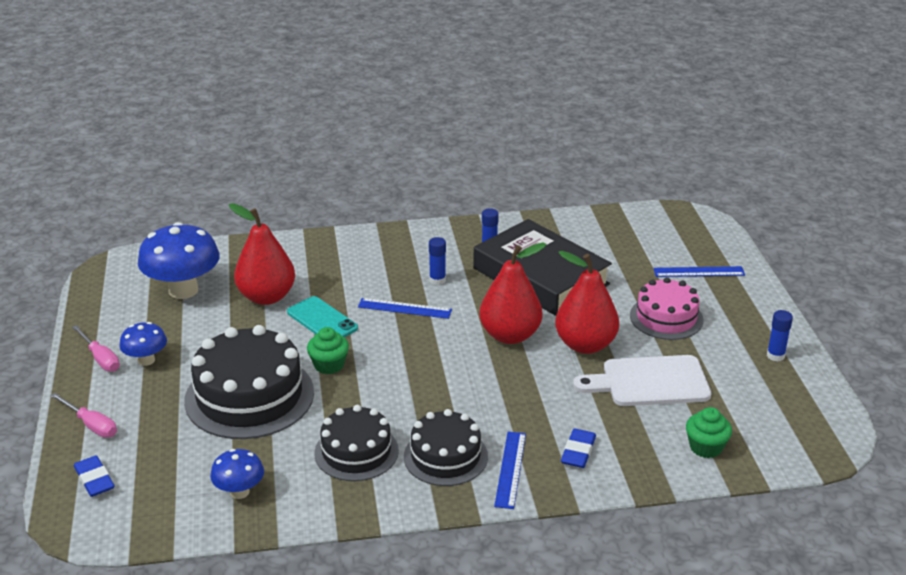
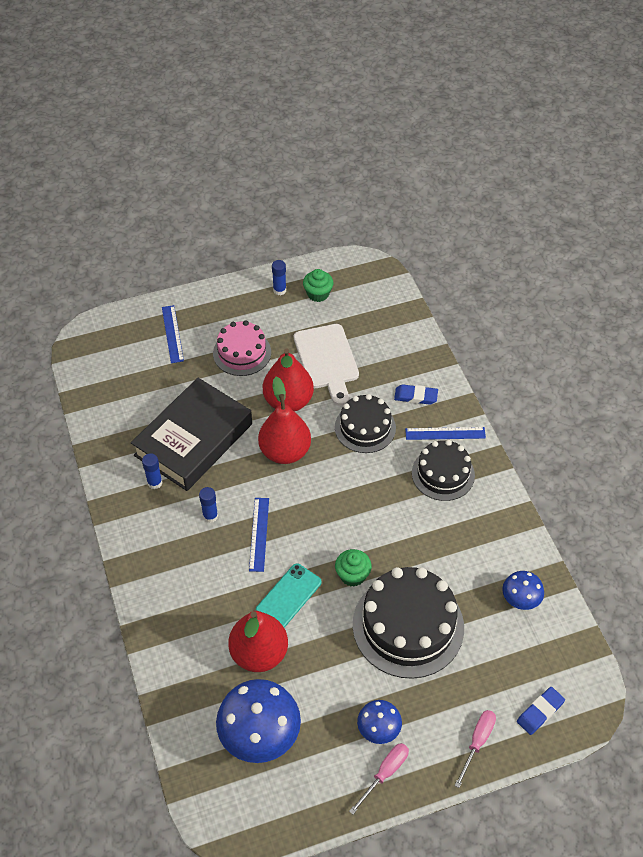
camera: 100 degrees left, 20 degrees up
(356, 452) = (454, 532): black cake -> black cake (365, 427)
(706, 447) = (392, 328): green cupcake -> green cupcake (318, 294)

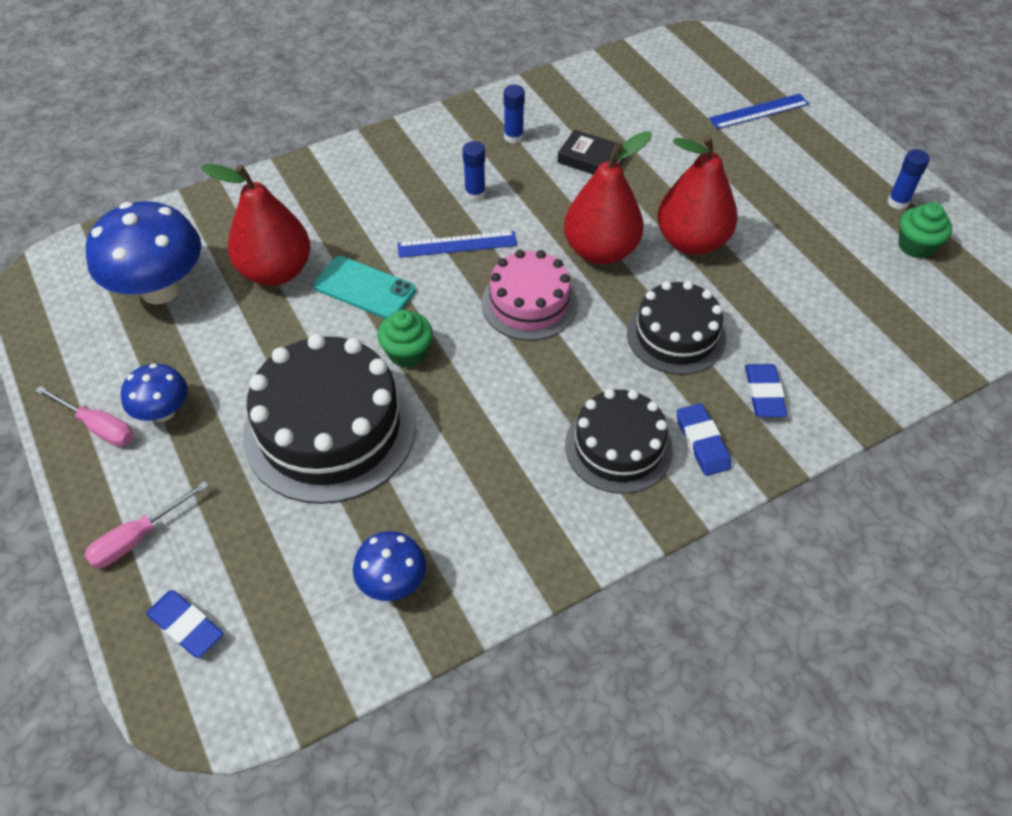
camera: 80 degrees right, 0 degrees up
(194, 439) = (591, 159): black book -> black book, size x0.41
(242, 353) = (758, 181): pink cake -> pink cake (529, 303)
(327, 360) = (788, 274): white cutting board -> none
(445, 433) = (702, 442): blue ruler -> blue eraser
(477, 742) = (138, 538): pink screwdriver -> pink screwdriver turned 120 degrees clockwise

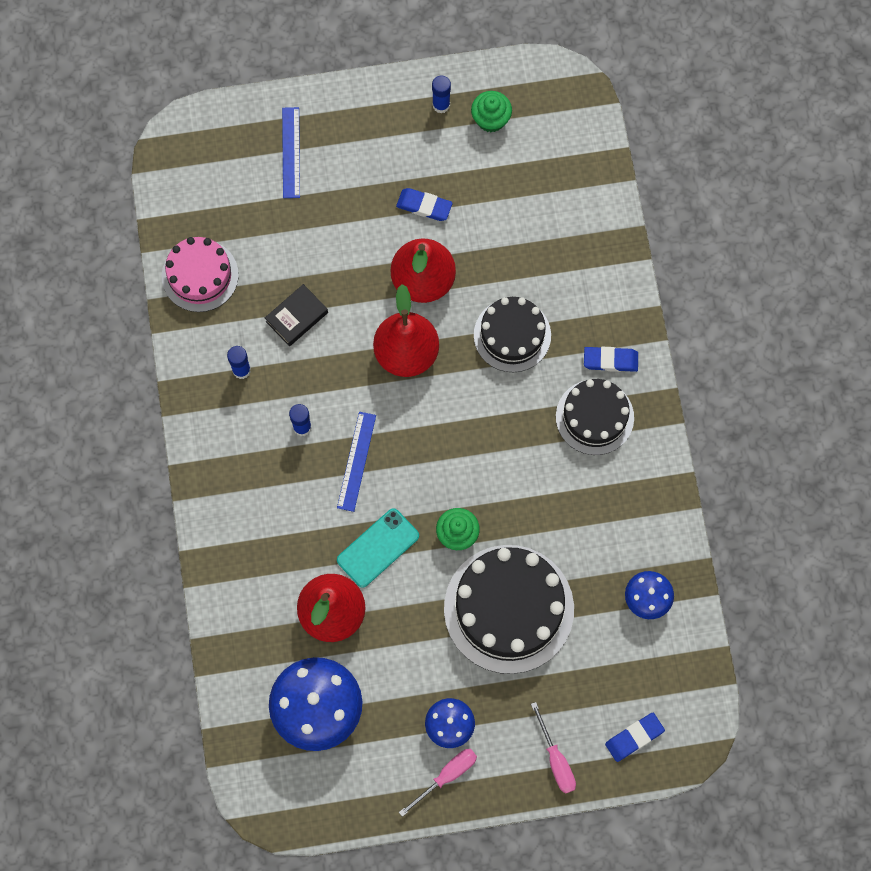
camera: 70 degrees left, 20 degrees up
(529, 303) = (441, 428): pink cake -> pink cake (200, 275)
(764, 393) = (585, 300): blue eraser -> blue eraser (424, 206)

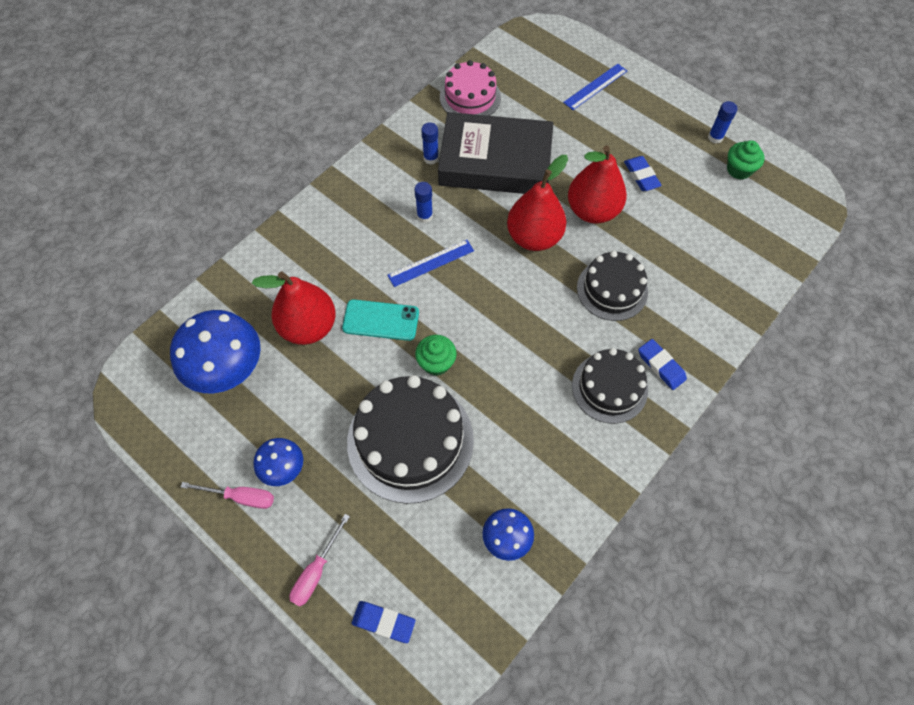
camera: 50 degrees right, 10 degrees down
(297, 317) = (495, 162): black book -> black book, size x2.43

